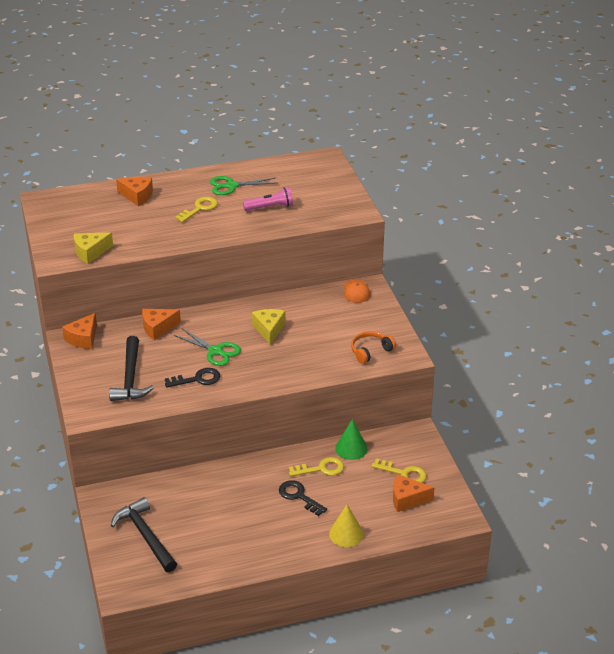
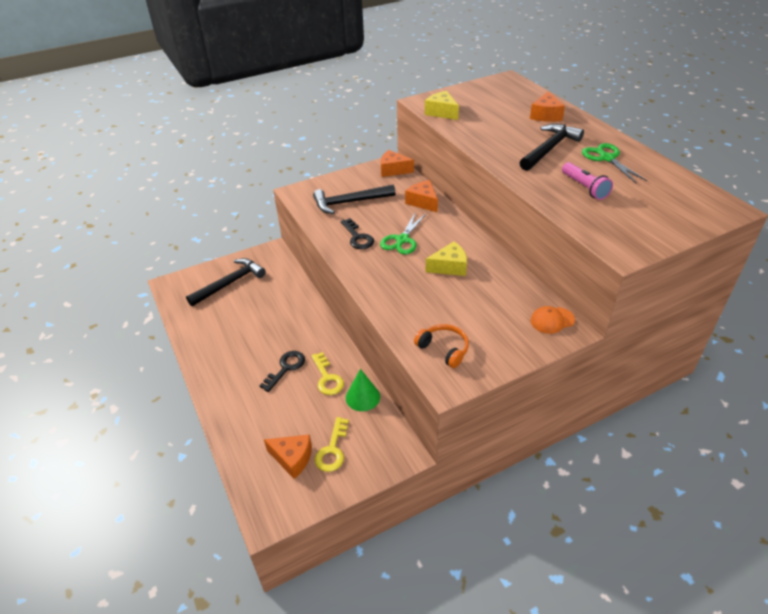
camera: 80 degrees right, 5 degrees up
(200, 208) = (549, 149): yellow key -> black hammer
(346, 534) = (237, 413): yellow cone -> none
(407, 499) = (292, 458): orange cheese -> orange cheese turned 120 degrees clockwise

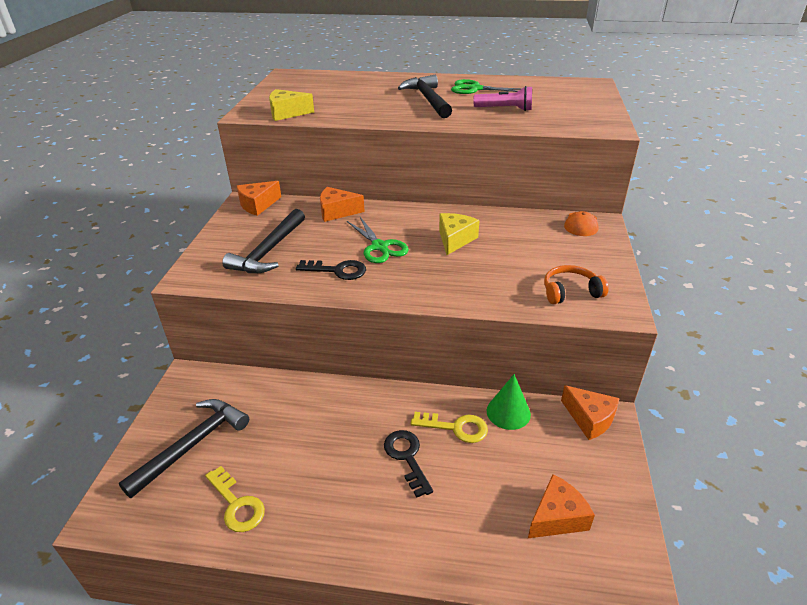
camera: 55 degrees left, 5 degrees down
(230, 283) = (193, 445): black hammer -> black hammer turned 45 degrees clockwise
(332, 450) = (567, 473): yellow key -> yellow key (237, 504)
(545, 115) = (375, 83): orange cheese -> orange cheese (589, 419)

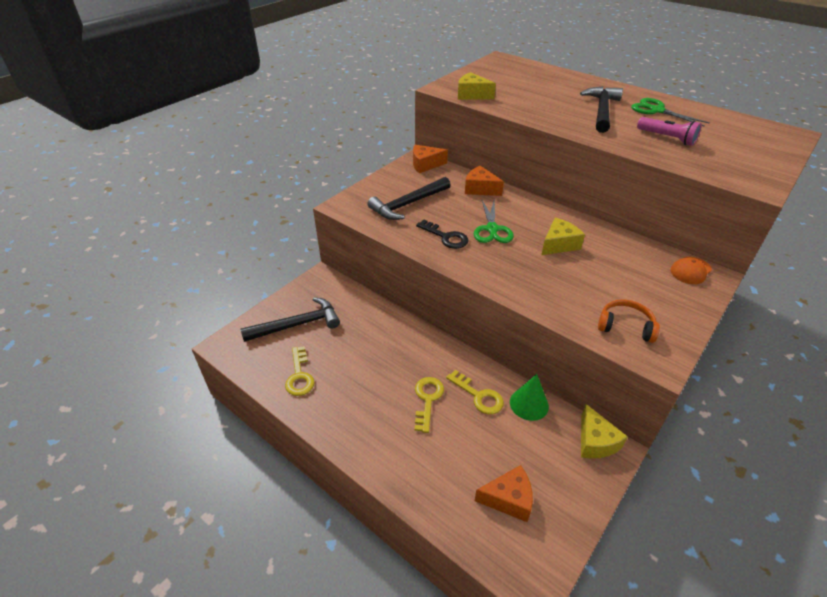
camera: 30 degrees right, 5 degrees up
(407, 457) = (427, 399): black key -> yellow key
(589, 419) = (595, 441): orange cheese -> yellow cheese

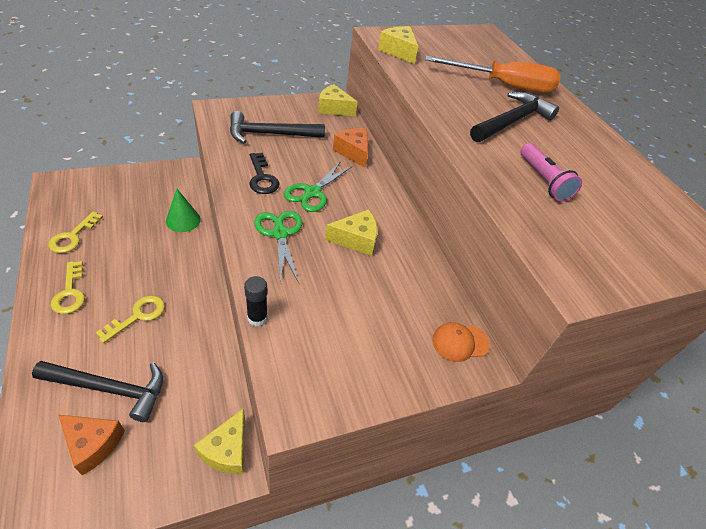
camera: 25 degrees right, 5 degrees up
(297, 325) = (120, 196): black hammer -> black hammer (109, 389)
(425, 165) = (333, 108): orange cheese -> yellow cheese
(478, 396) = (180, 340): yellow key -> yellow key (70, 293)
(529, 404) = (213, 375): green cone -> green cone (183, 220)
(564, 90) = (503, 86): none -> orange screwdriver
(569, 325) = (257, 318): none -> black glue stick
(625, 326) = (309, 354): orange headphones -> none
(657, 110) = (579, 148): green scissors -> green scissors (280, 234)

